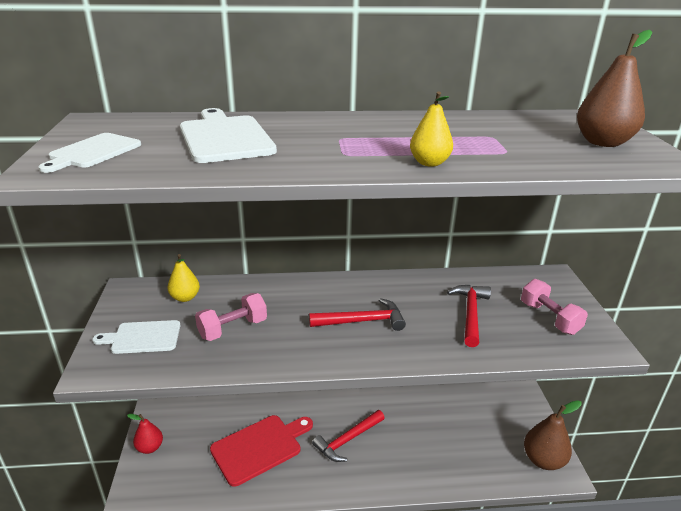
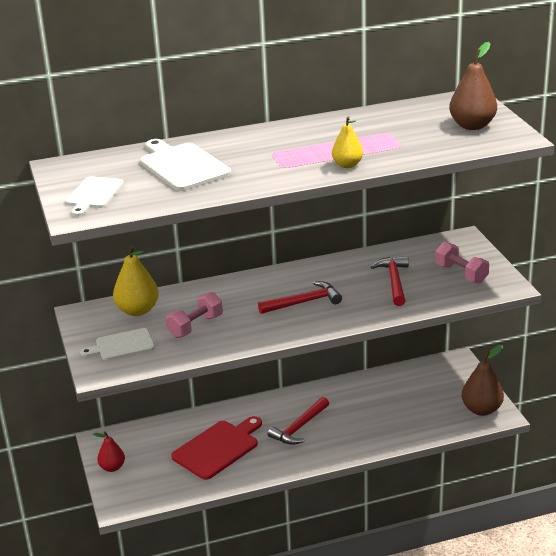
camera: 10 degrees left, 0 degrees up
(185, 297) = (138, 310): yellow pear -> yellow pear, size x1.59

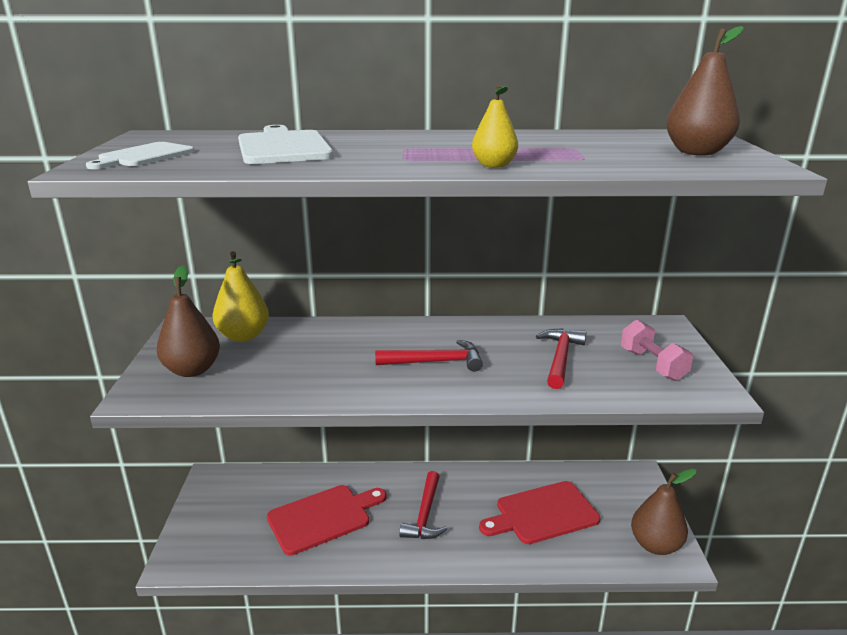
camera: 15 degrees right, 5 degrees down
(112, 467) = (200, 512): red pear -> none
(122, 345) = (192, 370): white cutting board -> brown pear
(195, 326) = (290, 365): pink dumbbell -> none
(299, 427) = (425, 514): red hammer -> red hammer turned 45 degrees counterclockwise
(391, 406) = (543, 513): none -> red cutting board

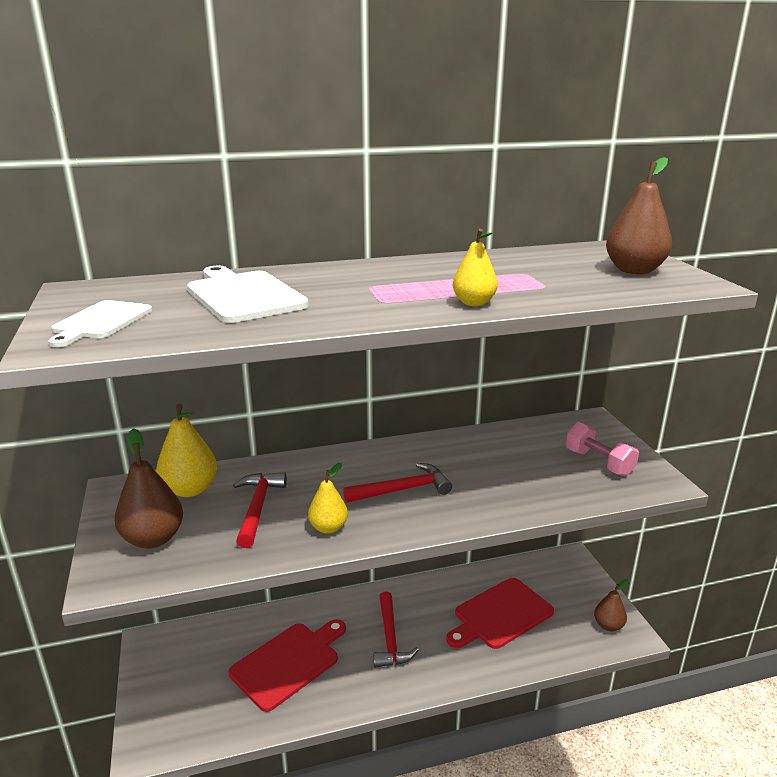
camera: 15 degrees left, 0 degrees up
(348, 383) = (328, 527): none -> yellow pear
(560, 358) = (516, 468): red hammer -> red hammer (257, 508)
(655, 545) = (608, 625): brown pear -> brown pear, size x0.63

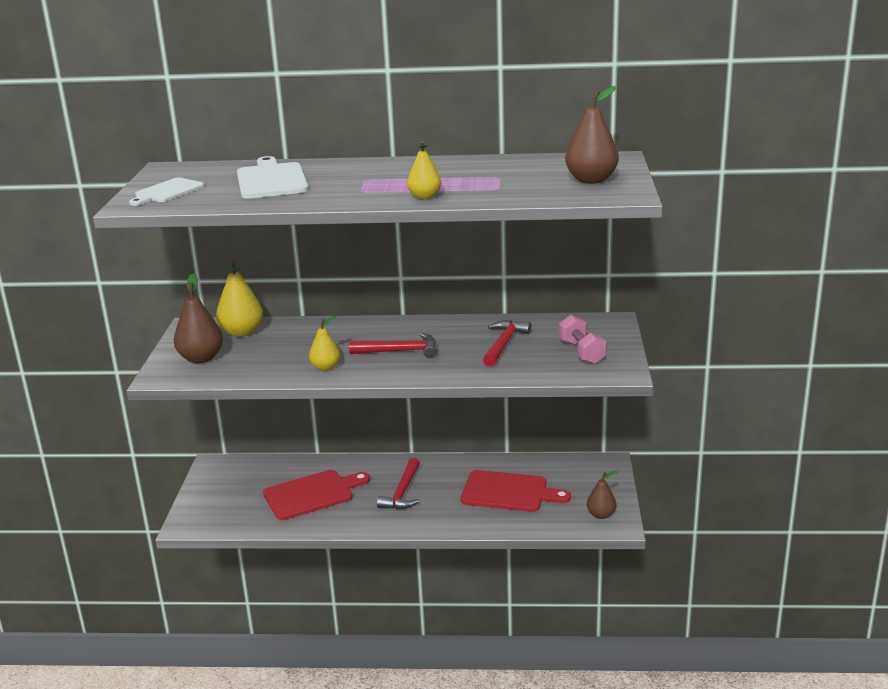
camera: 20 degrees right, 0 degrees up
(257, 508) = (283, 349): red hammer -> red hammer (504, 344)
(500, 614) = (508, 492): red cutting board -> red cutting board turned 150 degrees counterclockwise

